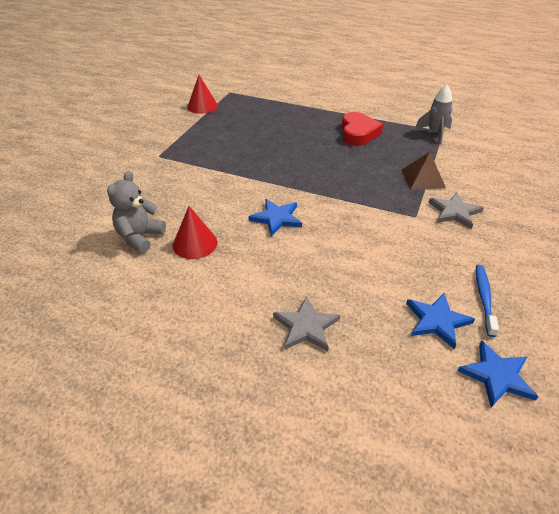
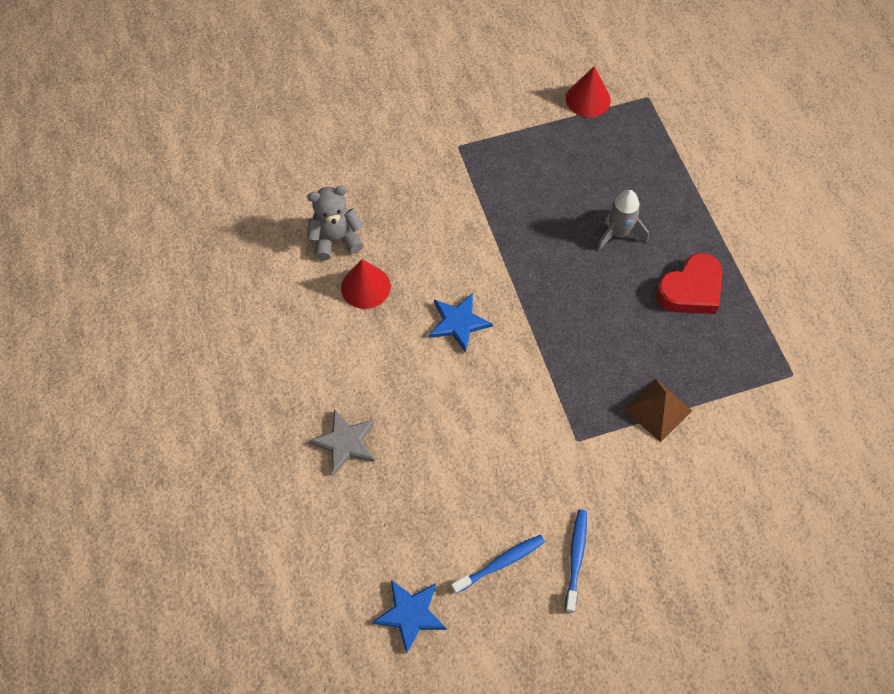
camera: 50 degrees right, 20 degrees up
(434, 133) = (777, 369): grey rocket -> grey rocket (618, 233)
(437, 321) = (436, 538): blue star -> none
(454, 212) = (619, 473): grey star -> none
(505, 261) = (576, 558): none -> blue toothbrush

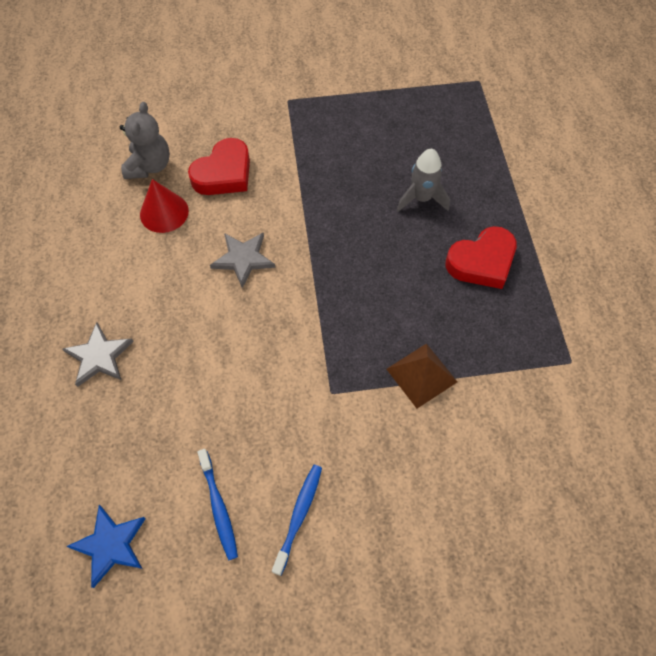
camera: 10 degrees right, 0 degrees up
(336, 239) = (149, 166): grey teddy bear -> grey teddy bear turned 105 degrees clockwise
(414, 236) = (224, 173): none -> red heart
(458, 322) = (243, 259): blue star -> grey star
(500, 563) = (218, 507): blue toothbrush -> blue toothbrush turned 90 degrees clockwise
(588, 99) = (421, 75): red cone -> none

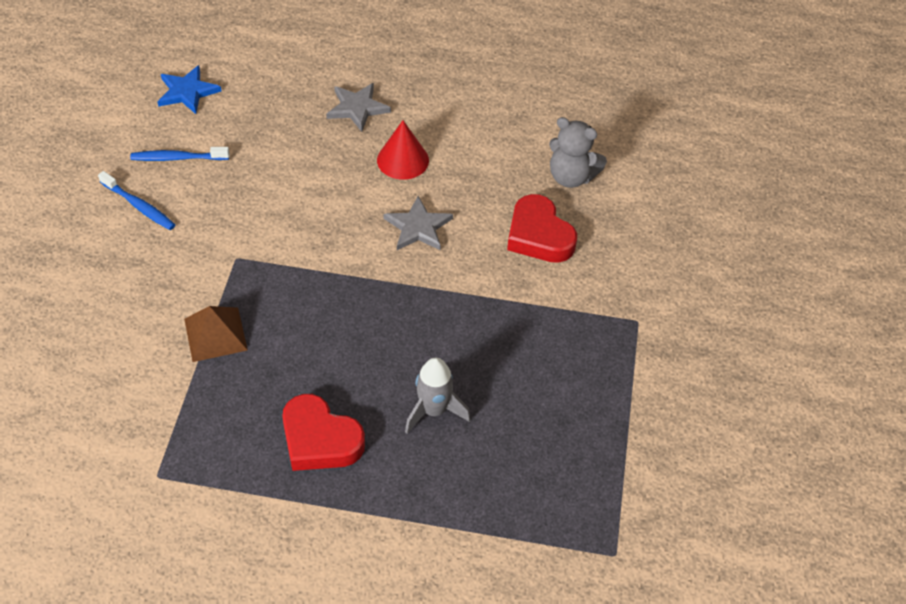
camera: 105 degrees right, 10 degrees down
(164, 212) = (503, 177): red cone -> red cone (403, 160)
(482, 262) = (320, 439): red heart -> red heart turned 45 degrees counterclockwise

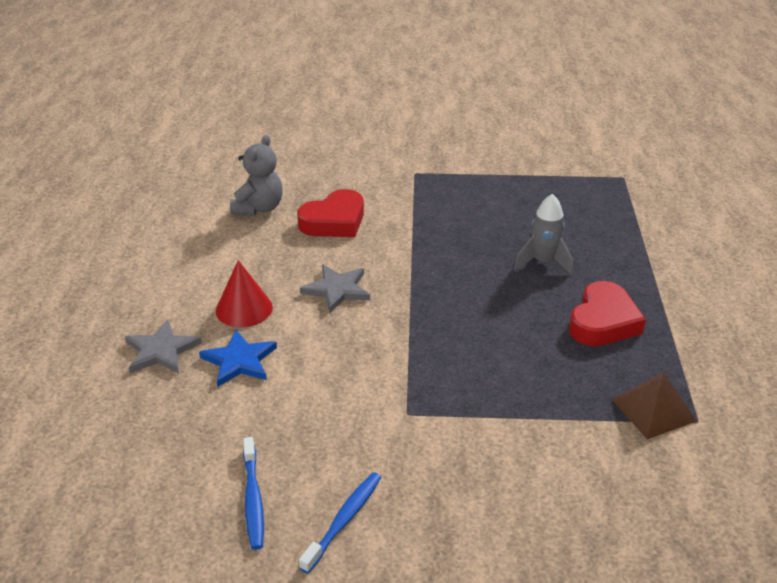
camera: 95 degrees left, 15 degrees down
(187, 92) = (121, 516): blue star -> blue star (239, 361)
(215, 334) = (515, 411): brown pyramid -> brown pyramid (653, 410)

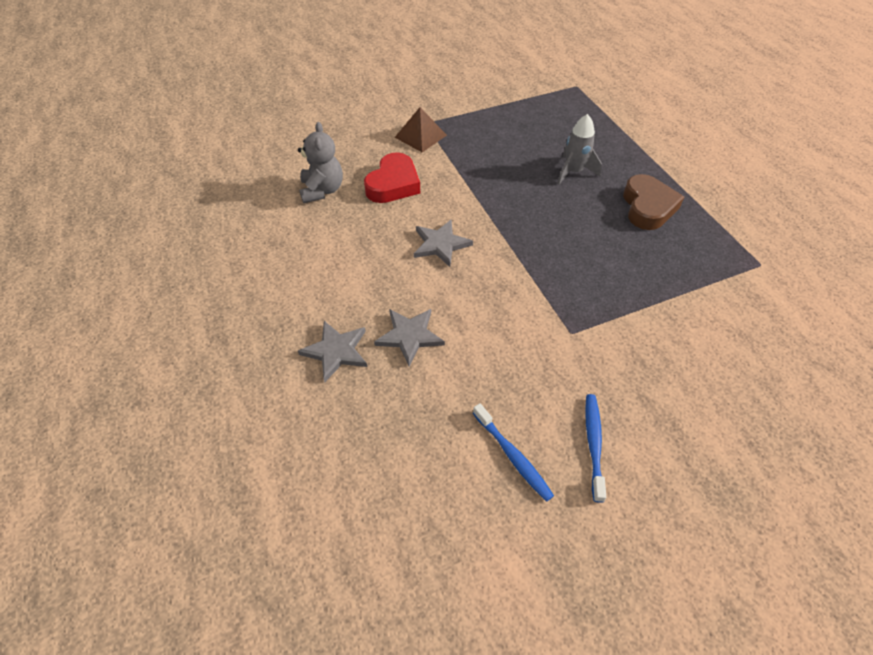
camera: 25 degrees left, 15 degrees up
(239, 361) = (409, 336): blue star -> grey star
(244, 309) = (378, 287): red cone -> none
(603, 321) = (647, 207): red heart -> brown heart
(653, 410) = (729, 266): brown pyramid -> brown pyramid (420, 136)

